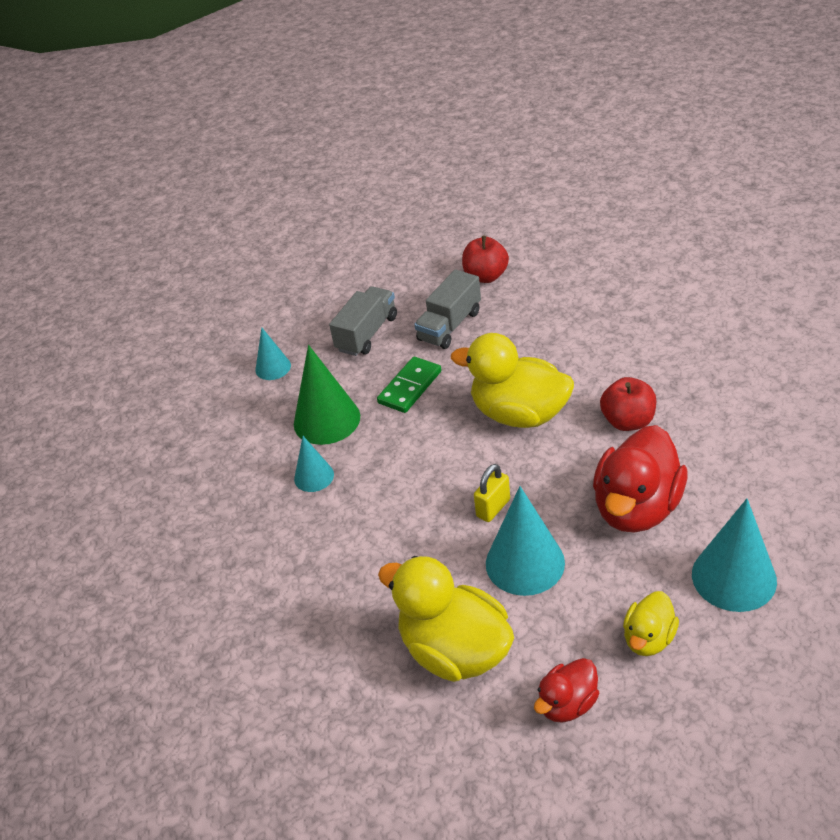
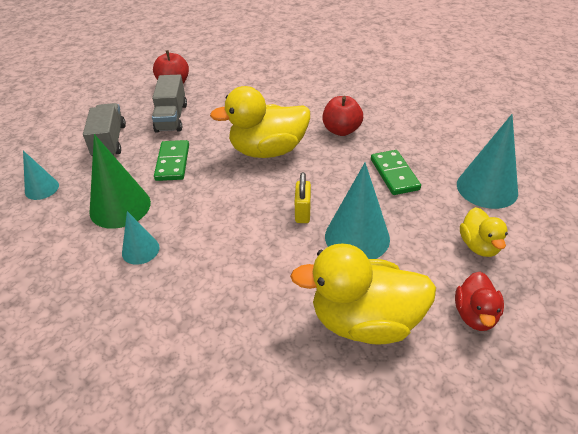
camera: 40 degrees left, 0 degrees up
(636, 508) = (394, 174): red duck -> green domino

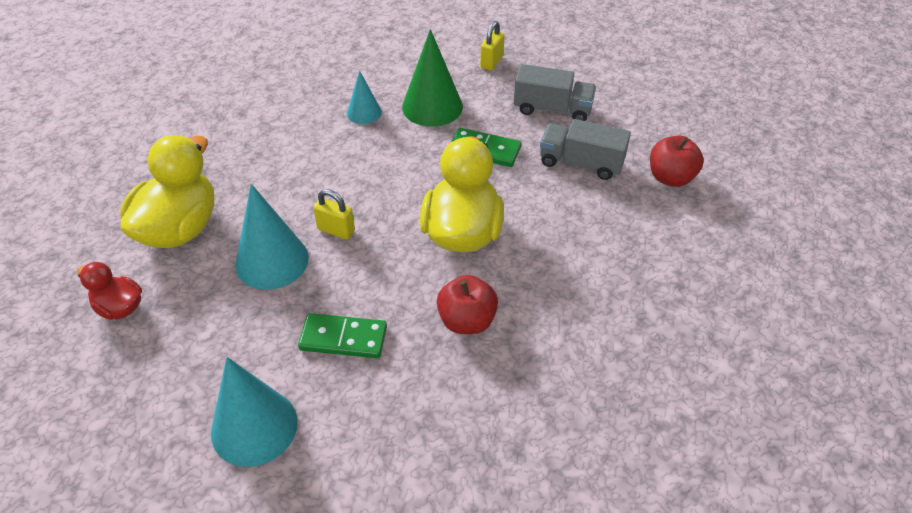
camera: 110 degrees right, 5 degrees up
(42, 188) = (491, 62): turquoise cone -> yellow padlock
(479, 246) = (183, 360): yellow duck -> none

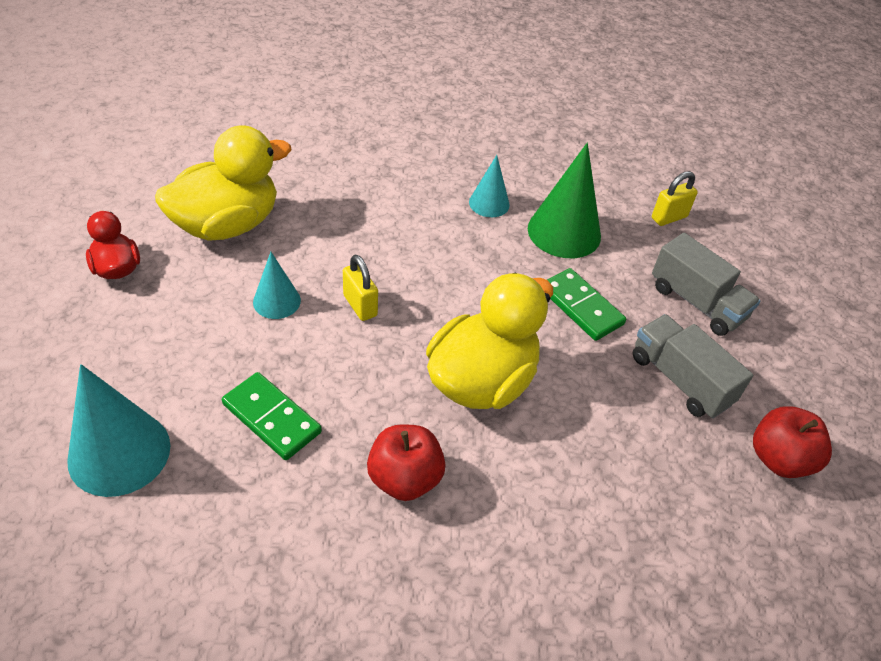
camera: 30 degrees right, 0 degrees up
(272, 261) = (276, 301): turquoise cone -> turquoise cone, size x0.57

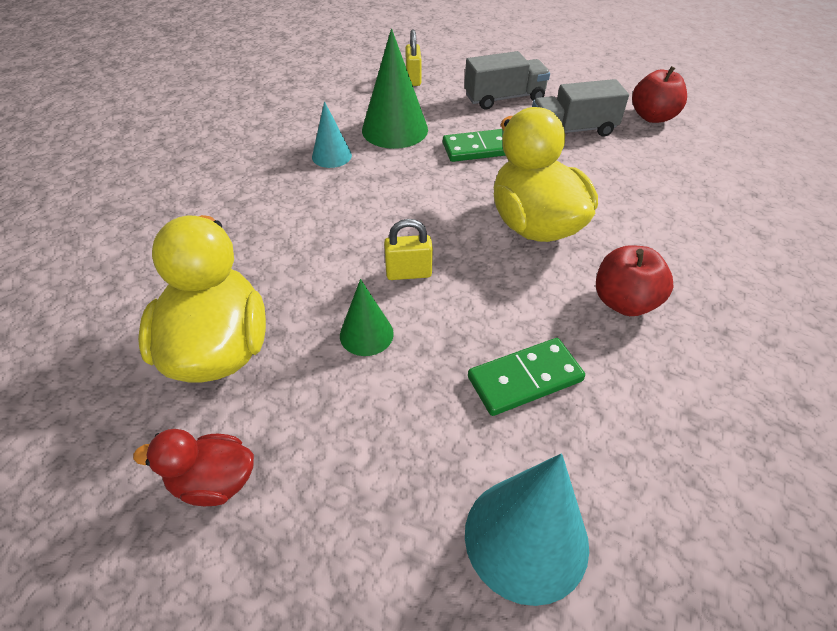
camera: 60 degrees left, 0 degrees up
(276, 301) = (366, 334): turquoise cone -> green cone

